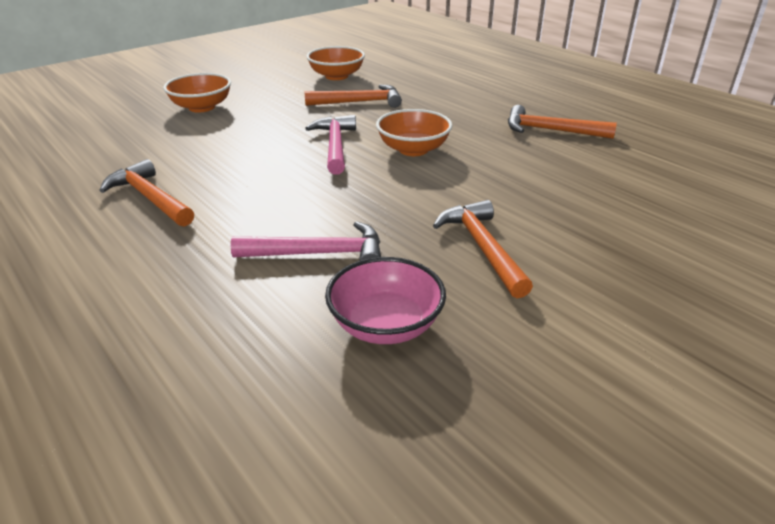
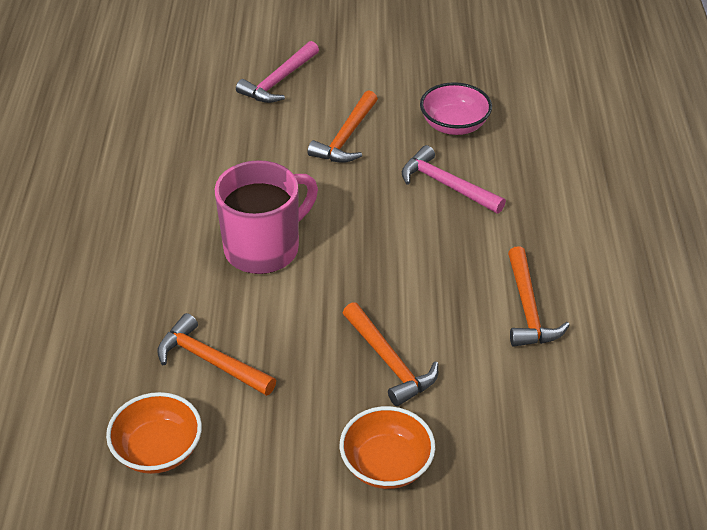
camera: 140 degrees left, 10 degrees up
(335, 145) = (320, 294): pink hammer -> pink hammer (279, 81)
(413, 149) = (264, 248): orange bowl -> pink mug
(550, 130) = (121, 205): orange hammer -> orange hammer (389, 362)

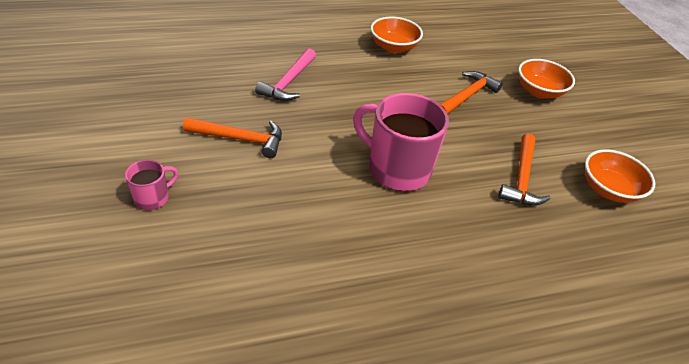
camera: 110 degrees left, 0 degrees up
(279, 81) = (153, 198): pink hammer -> pink mug
(454, 125) = (213, 82): pink bowl -> none
(528, 309) = (393, 47): orange hammer -> orange bowl

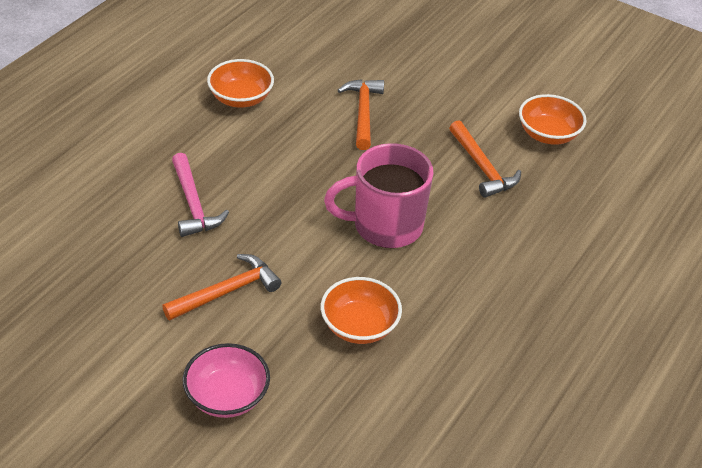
camera: 40 degrees left, 0 degrees up
(153, 198) = (227, 396): pink mug -> pink bowl
(539, 91) = (414, 68): orange bowl -> orange bowl (359, 326)

